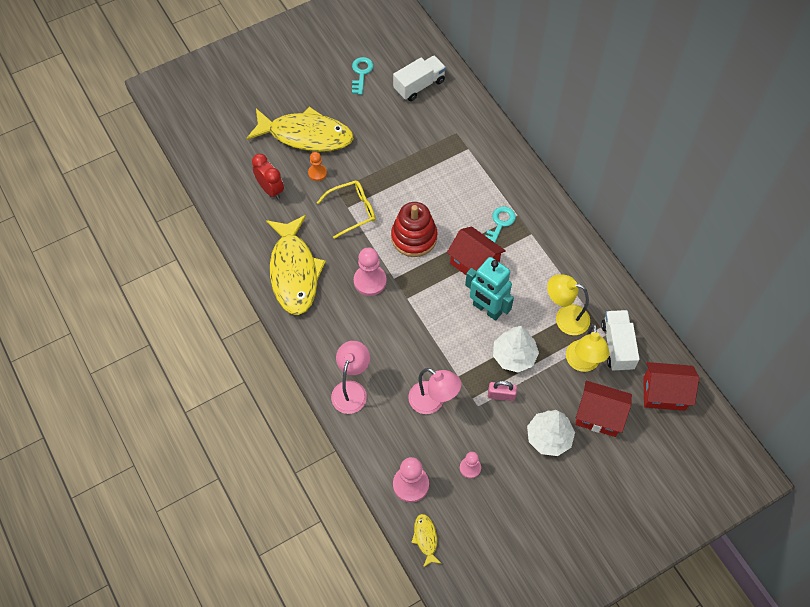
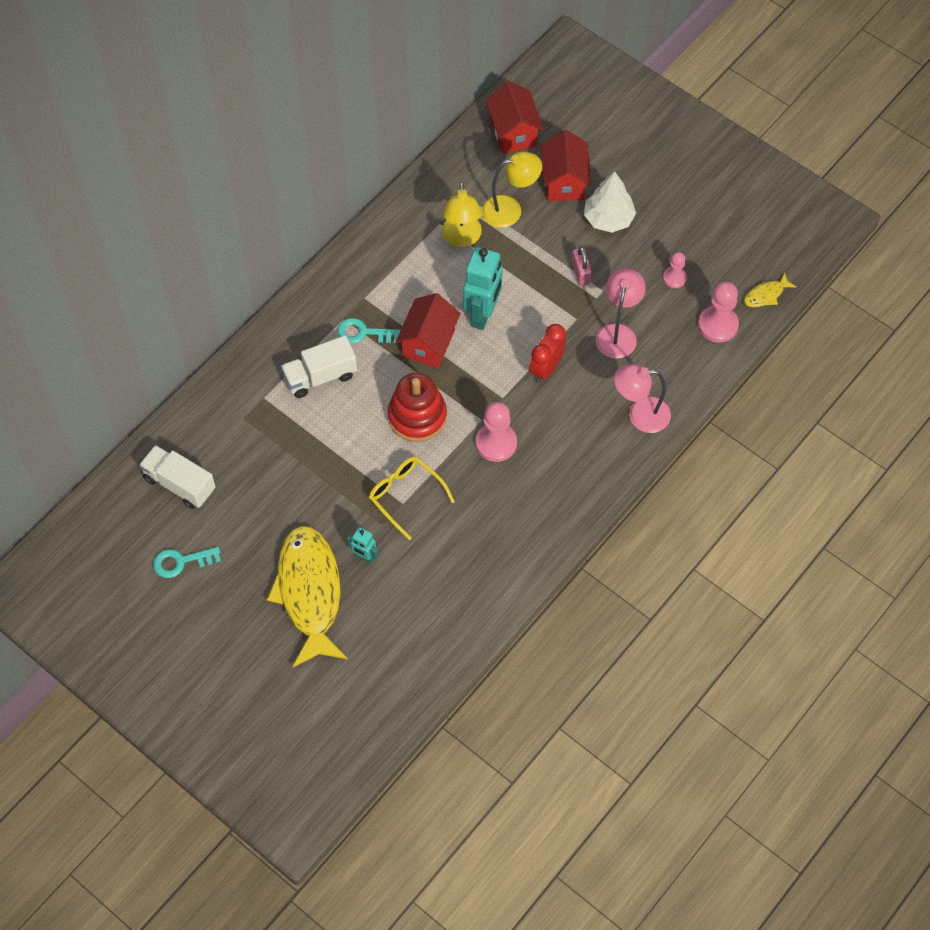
camera: 110 degrees left, 0 degrees up
(270, 189) = (411, 602): red clock -> red clock (546, 369)
(294, 272) = (518, 529): yellow fish -> none
(317, 173) = (364, 556): orange pawn -> turquoise robot
(514, 356) = (529, 273): white tree -> none
(617, 346) = (476, 184): white truck -> white truck (320, 376)

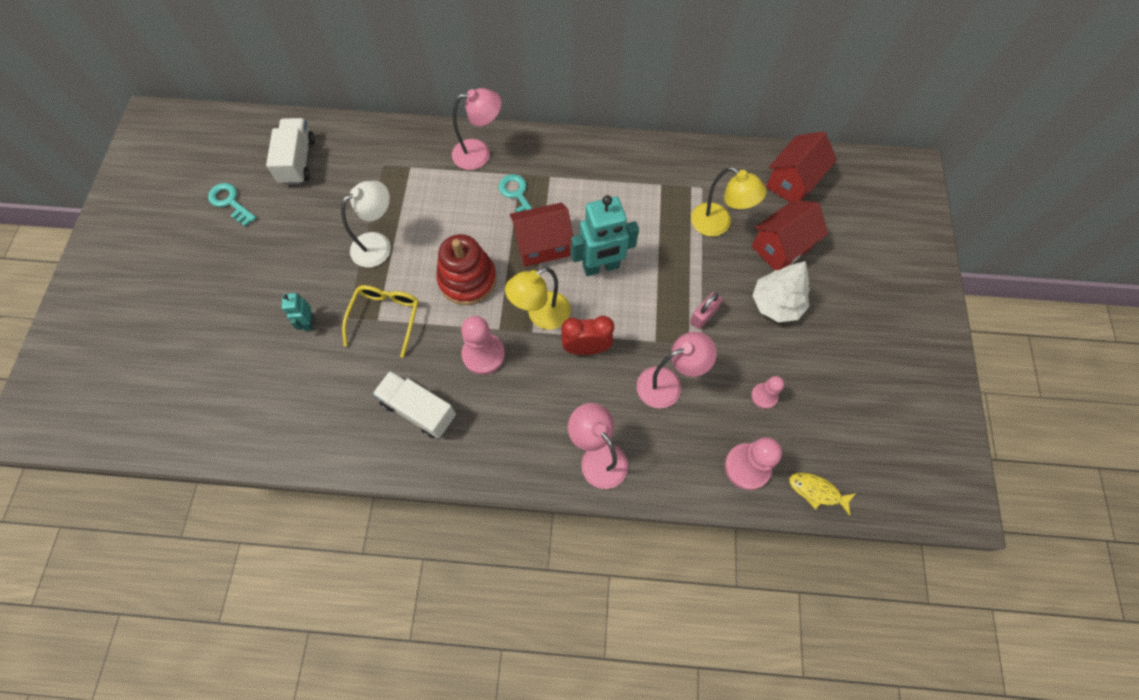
camera: 55 degrees right, 5 degrees up
(294, 336) = (479, 153): none -> pink lamp
(309, 593) = (251, 304): yellow fish -> none
(320, 376) = (456, 191): white truck -> white truck (419, 410)
(328, 465) = (378, 245): none -> white lamp
(462, 238) = (660, 208): yellow lamp -> yellow lamp (541, 316)

